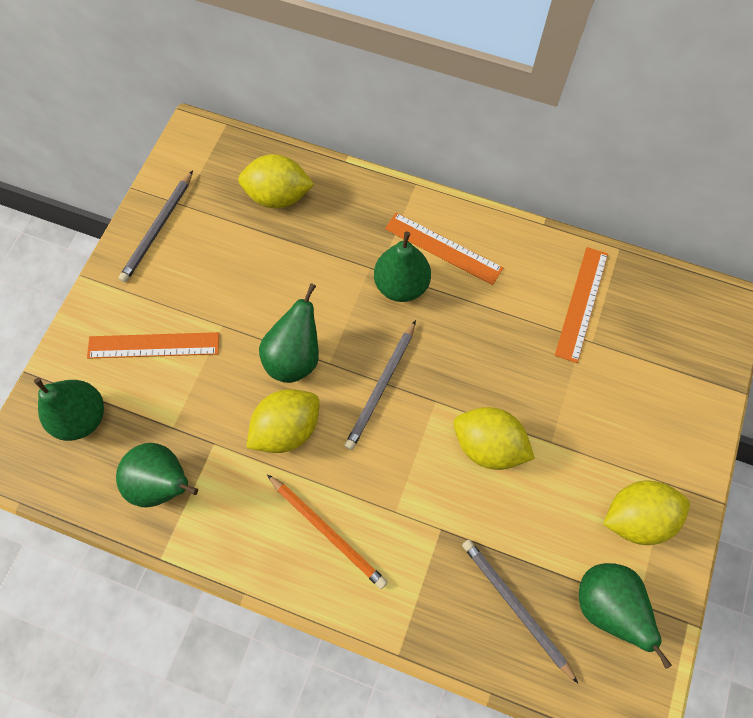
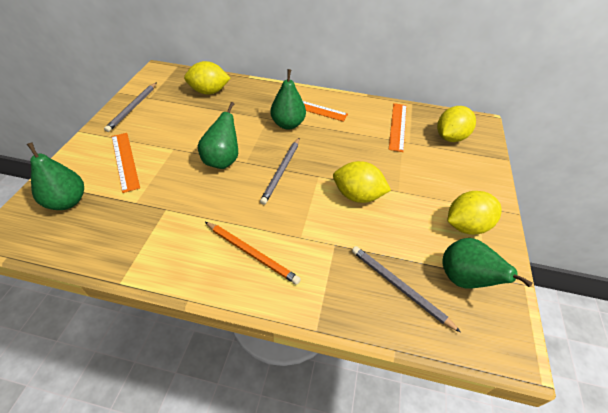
camera: 10 degrees left, 20 degrees down
(153, 345) = (125, 161): orange ruler -> orange ruler turned 75 degrees clockwise
(163, 483) = (126, 235): green pear -> none
(287, 429) = (218, 197): yellow lemon -> yellow lemon (450, 137)

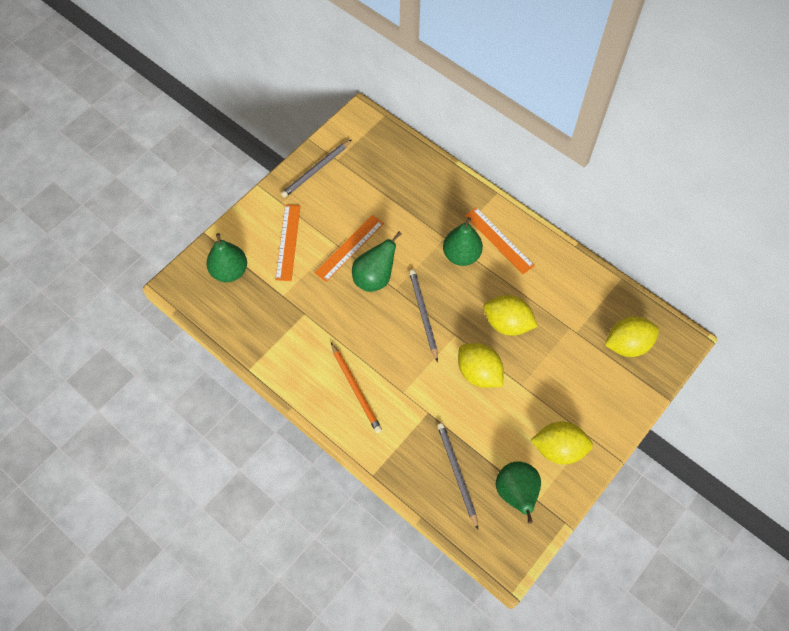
camera: 30 degrees right, 15 degrees up
(209, 92) = (401, 173): yellow lemon -> yellow lemon (507, 323)
(281, 171) = (423, 314): grey pencil -> grey pencil turned 120 degrees clockwise
(397, 126) = (579, 305): orange ruler -> orange ruler (349, 248)

